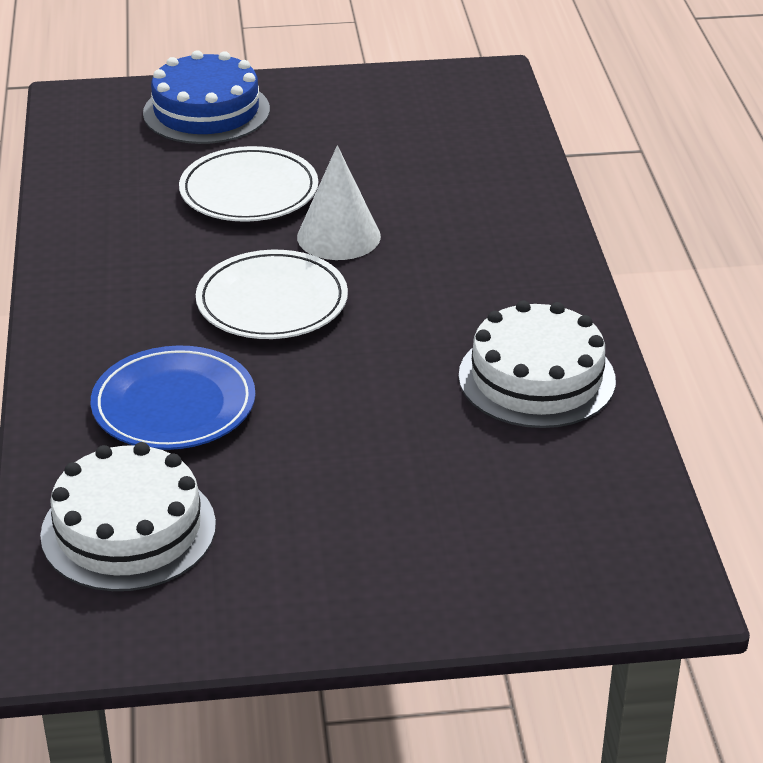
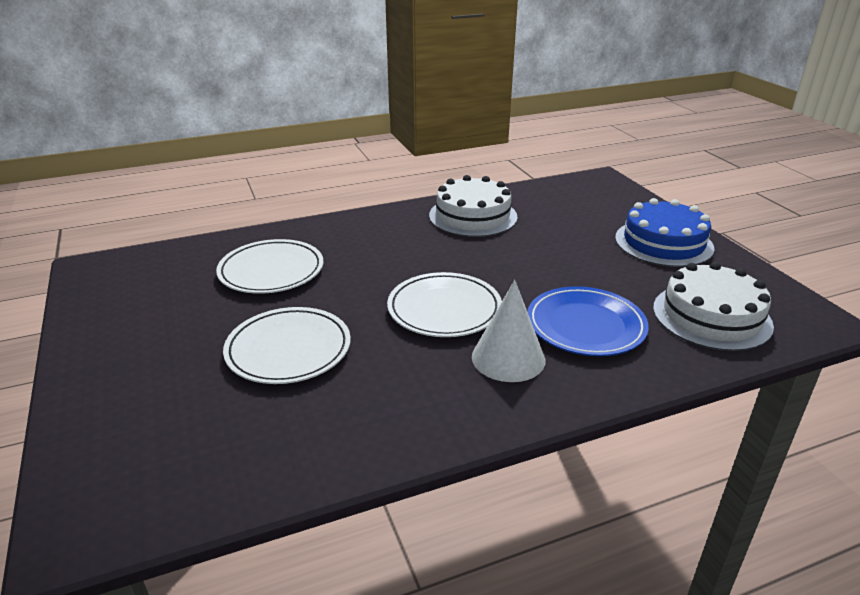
camera: 105 degrees left, 5 degrees down
(206, 111) = (130, 408): blue cake -> blue cake (663, 243)
(338, 236) = (348, 296): white cone -> white cone (508, 358)
(428, 187) = (271, 271): none -> white plate

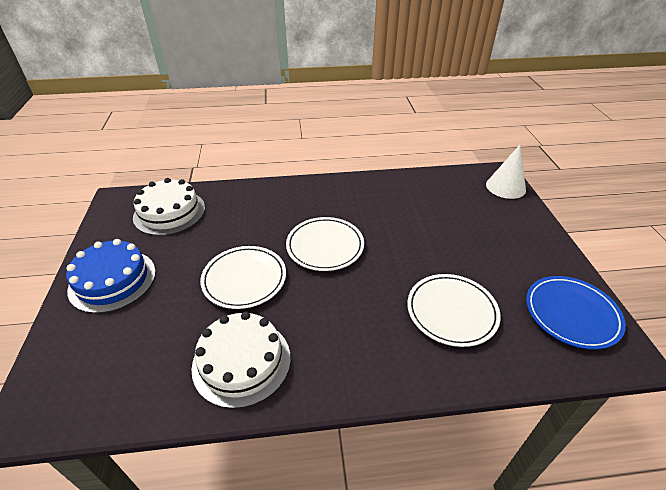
camera: 165 degrees left, 10 degrees up
(288, 350) = (428, 234): white plate -> white plate (244, 279)
(508, 358) = (305, 208): white cone -> white cone (505, 187)
(585, 326) = (247, 219): blue plate -> blue plate (571, 314)

